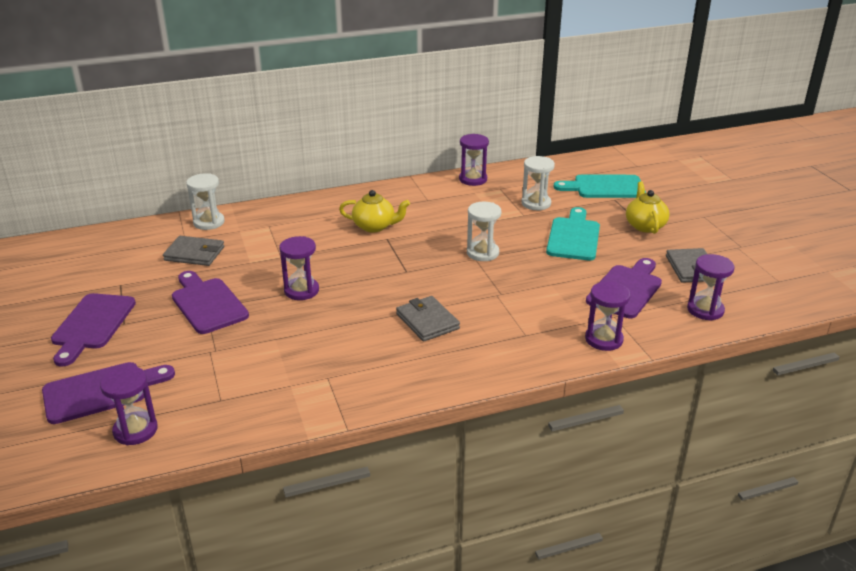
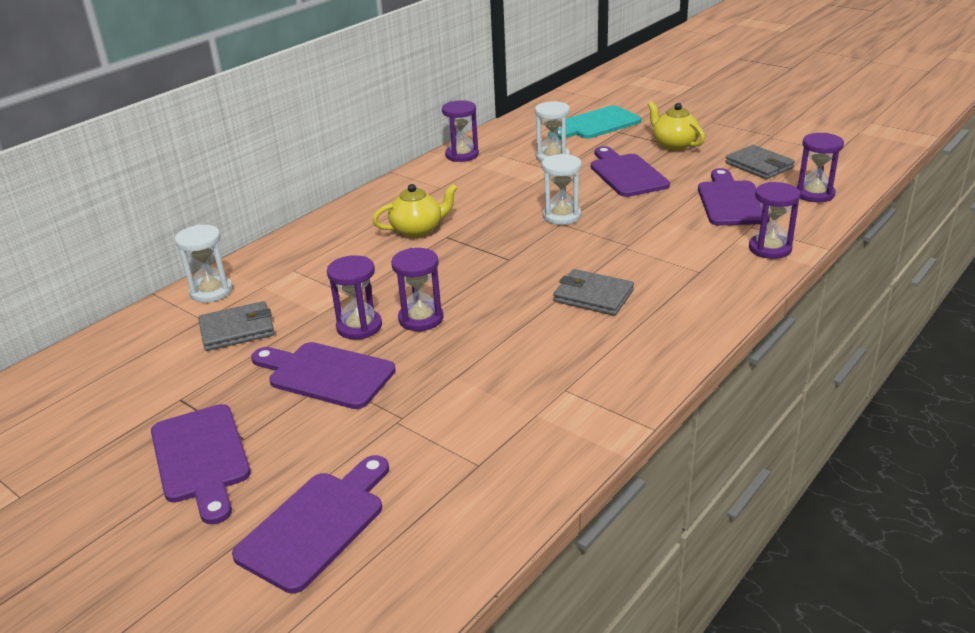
camera: 30 degrees left, 0 degrees up
(135, 430) = (420, 545): purple hourglass -> purple hourglass (359, 327)
(574, 237) = (626, 174): turquoise cutting board -> purple cutting board

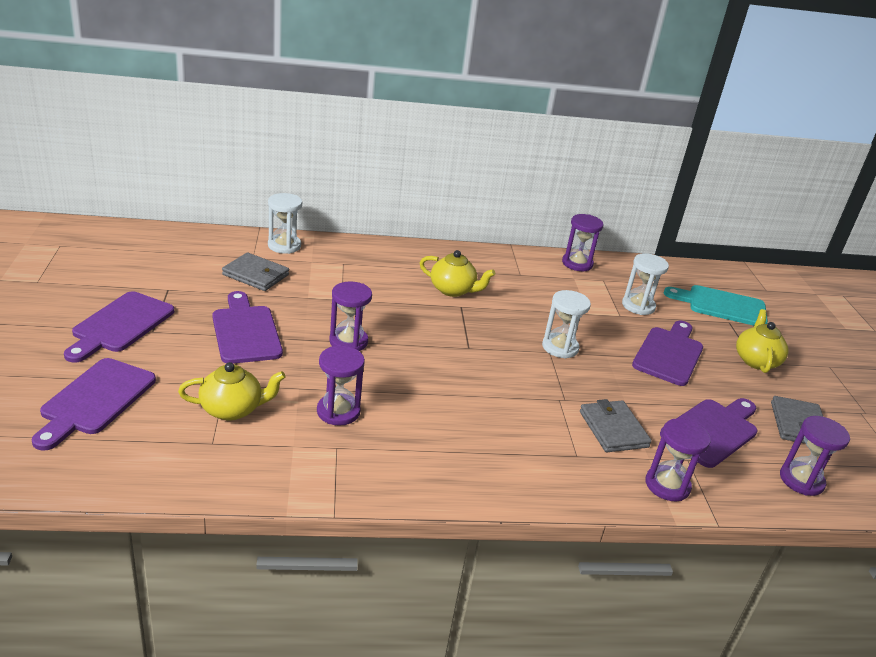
camera: 40 degrees right, 0 degrees up
(316, 525) = (95, 400): purple cutting board -> purple cutting board turned 120 degrees clockwise
(359, 327) = (310, 320): purple hourglass -> purple hourglass (338, 411)
(441, 431) = (232, 409): none -> yellow teapot
(593, 296) = (471, 411): grey wallet -> grey wallet (613, 429)

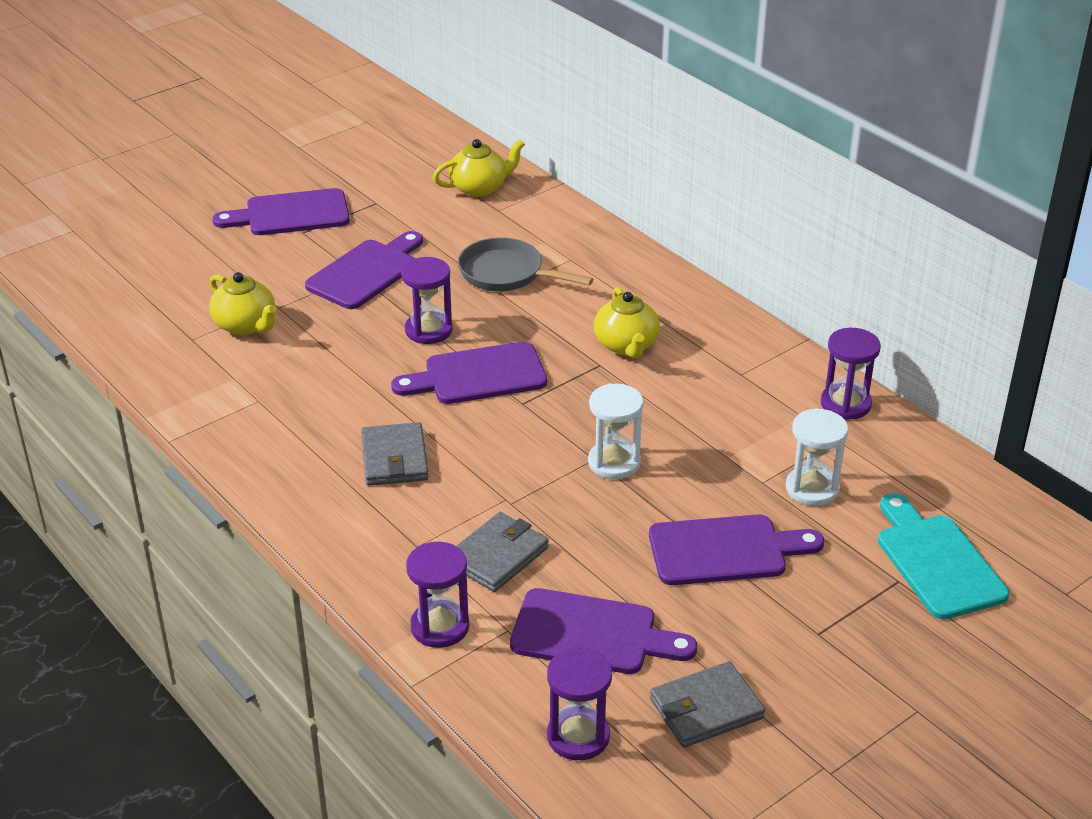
camera: 60 degrees right, 5 degrees up
(95, 400) = (180, 261): purple cutting board -> purple cutting board (478, 375)
(256, 275) = (468, 228): grey wallet -> grey wallet (394, 458)
(284, 245) = (549, 213): white hourglass -> none
(326, 288) = (506, 274): none -> grey pan
(338, 411) = (310, 377): purple hourglass -> none
(756, 360) = (823, 632): yellow teapot -> yellow teapot (479, 188)

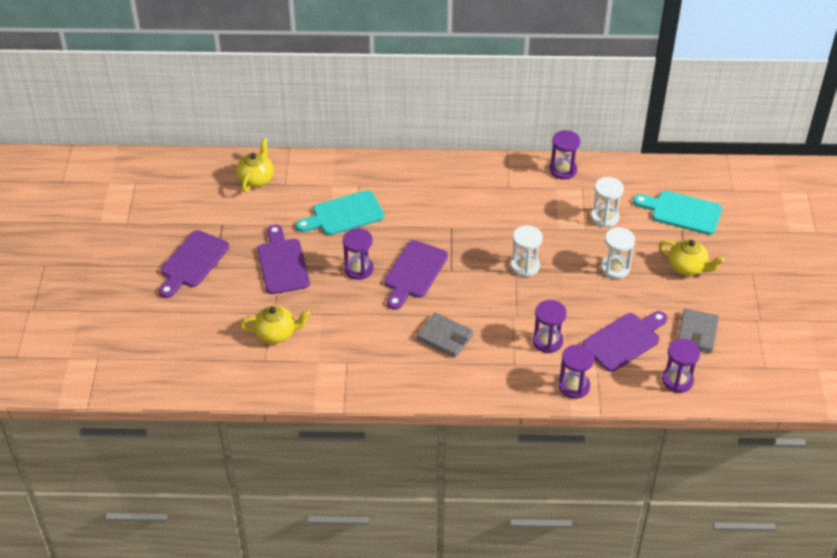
camera: 50 degrees left, 10 degrees up
(497, 556) = (547, 341): grey wallet -> purple hourglass
(506, 274) = (344, 214): grey pan -> turquoise cutting board
(626, 345) = (447, 210): yellow teapot -> yellow teapot (687, 267)
(725, 550) = (615, 268): purple cutting board -> white hourglass

